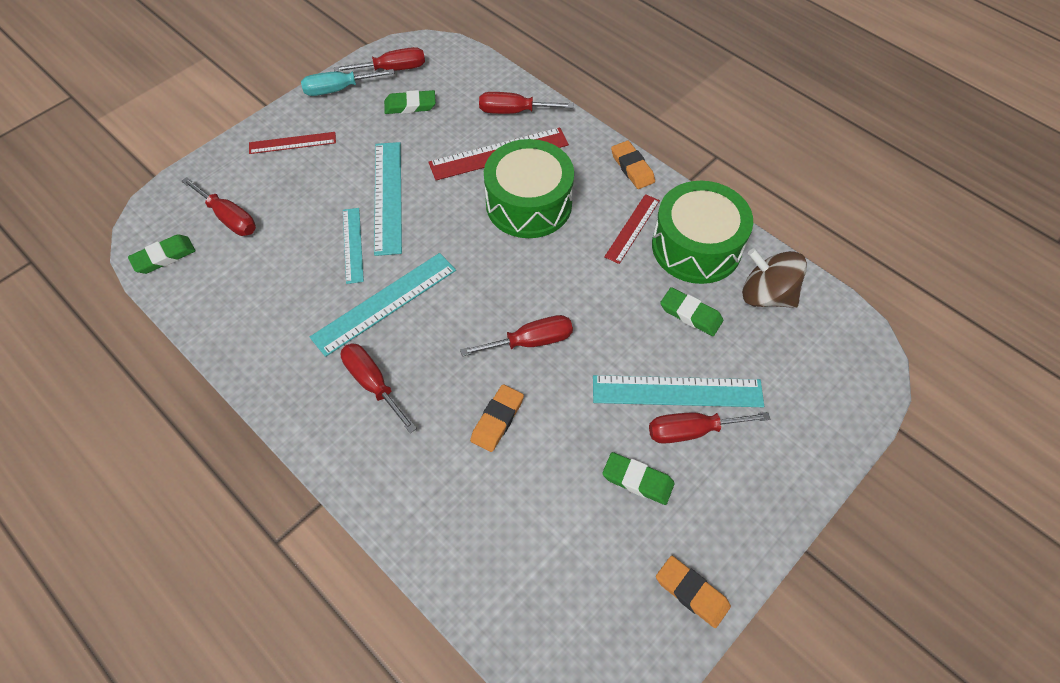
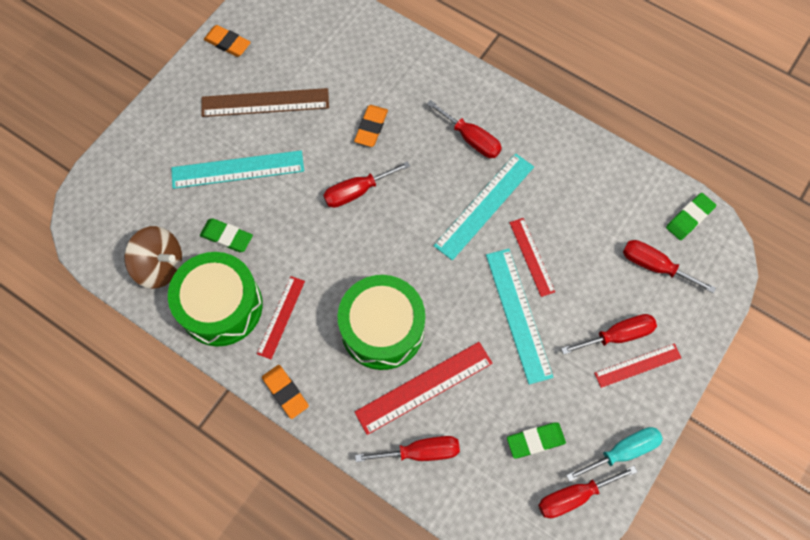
camera: 170 degrees right, 10 degrees up
(353, 245) = (531, 256): turquoise ruler -> red ruler
(637, 480) = (265, 102): green eraser -> brown ruler
(691, 431) = (227, 142): red screwdriver -> red screwdriver (617, 335)

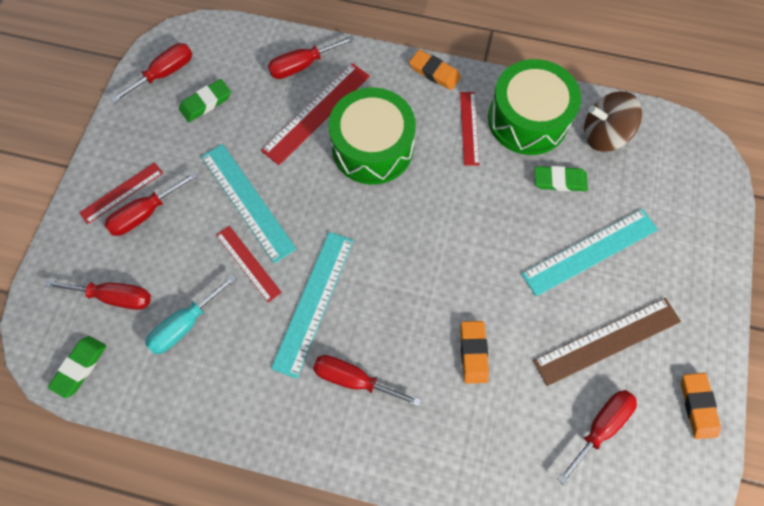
camera: 160 degrees right, 0 degrees up
(227, 43) = (697, 406): orange eraser -> orange eraser turned 75 degrees clockwise
(357, 191) = (455, 271): red screwdriver -> red screwdriver (600, 427)
(622, 451) = (127, 118): turquoise screwdriver -> turquoise screwdriver (185, 324)

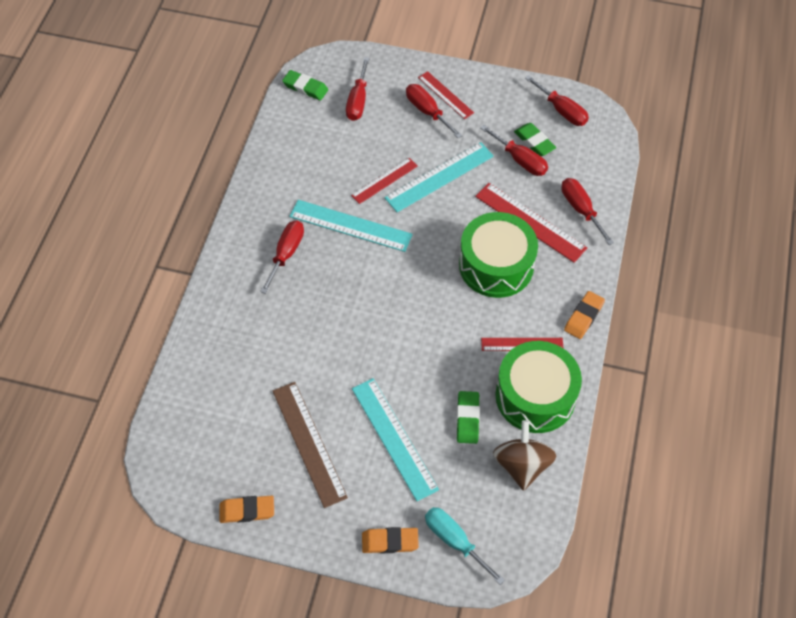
camera: 90 degrees right, 10 degrees down
(185, 324) = (335, 145): turquoise screwdriver -> turquoise screwdriver (454, 541)
(473, 353) = (303, 338): orange eraser -> orange eraser (390, 542)
(600, 427) = (236, 429): red screwdriver -> red screwdriver (520, 160)

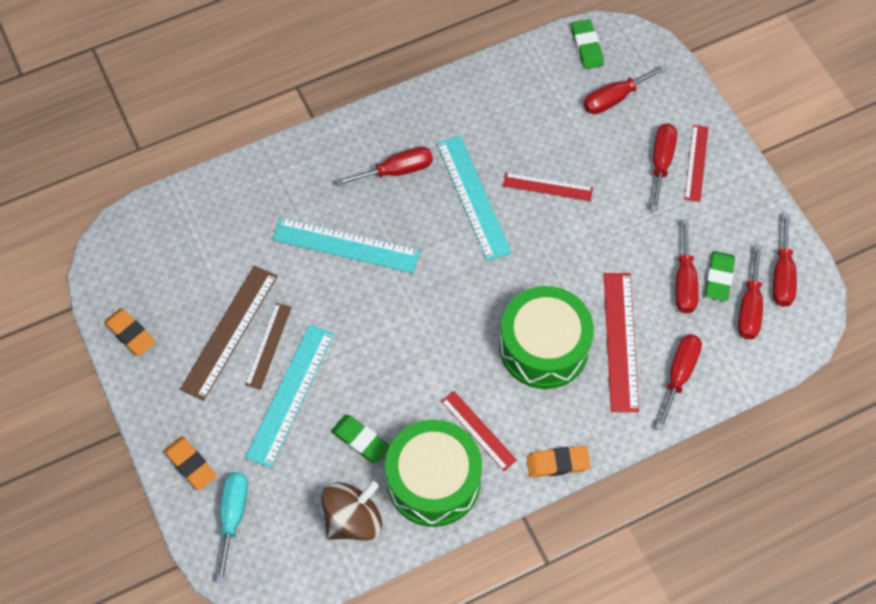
camera: 50 degrees right, 5 degrees up
(343, 425) = (268, 345): none -> brown ruler
(439, 177) = (596, 228): turquoise ruler -> turquoise ruler (346, 245)
(467, 419) = (360, 440): green eraser -> green eraser turned 75 degrees clockwise
(568, 142) = (749, 307): none -> red screwdriver

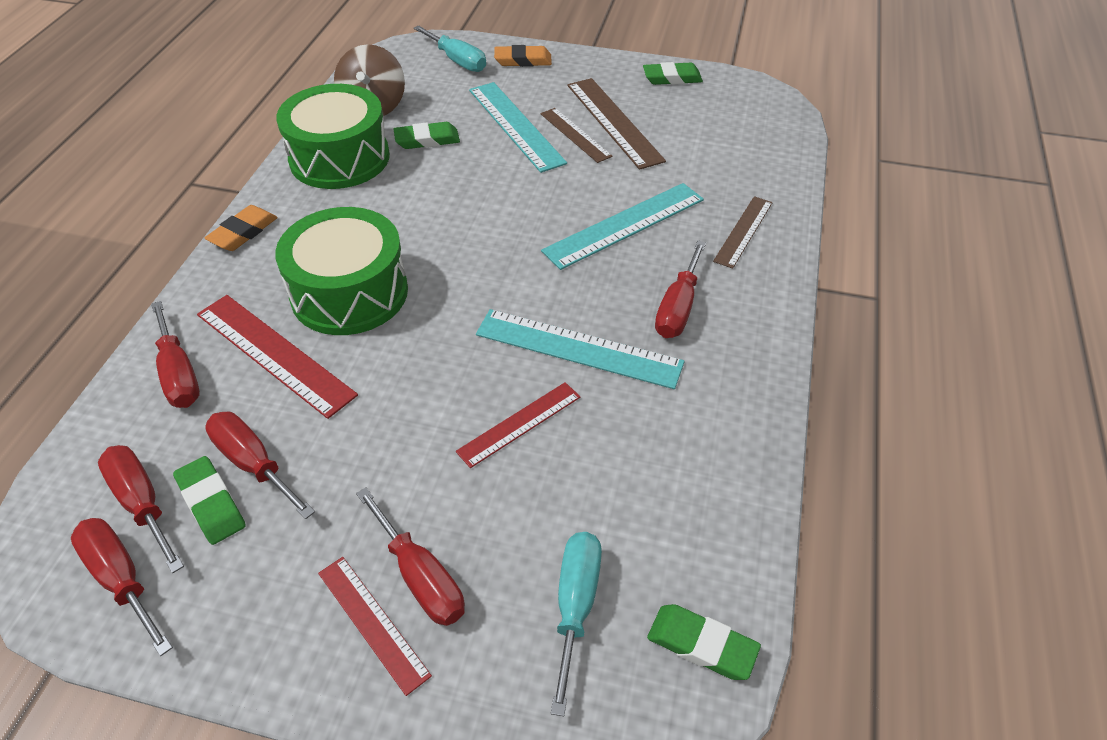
camera: 130 degrees right, 15 degrees down
(130, 334) = (672, 78): orange eraser -> green eraser
(294, 178) = (743, 231): none -> brown ruler
(478, 430) = (340, 204): red ruler -> none
(615, 98) = (575, 606): red screwdriver -> turquoise screwdriver

